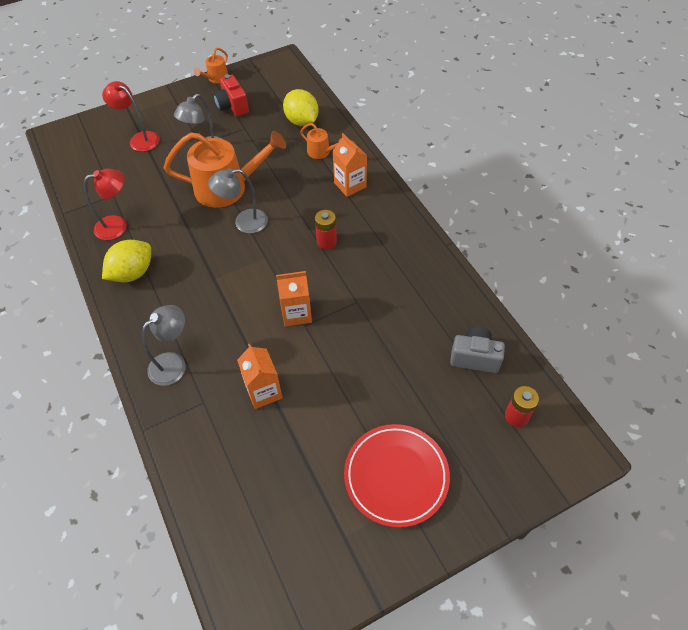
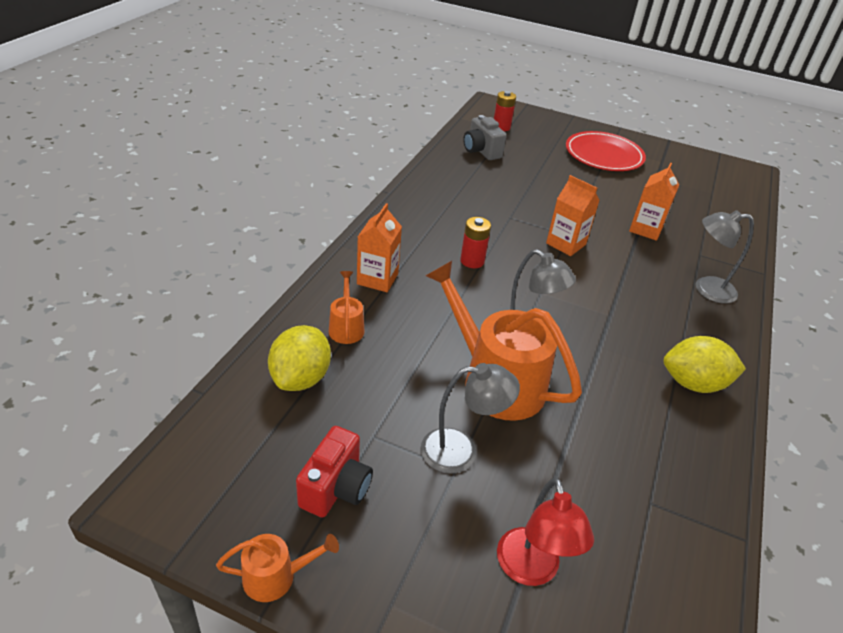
camera: 135 degrees left, 15 degrees down
(118, 225) = (674, 451): red lamp -> none

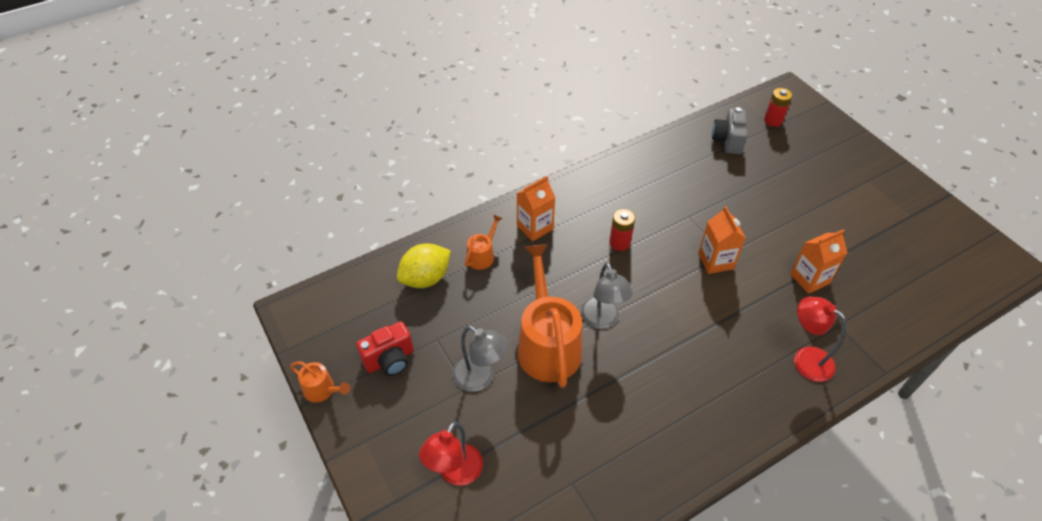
camera: 40 degrees right, 10 degrees up
(603, 155) = (850, 187): red plate -> none
(693, 383) = (699, 426): yellow lemon -> none
(706, 289) = (805, 359): grey lamp -> red lamp

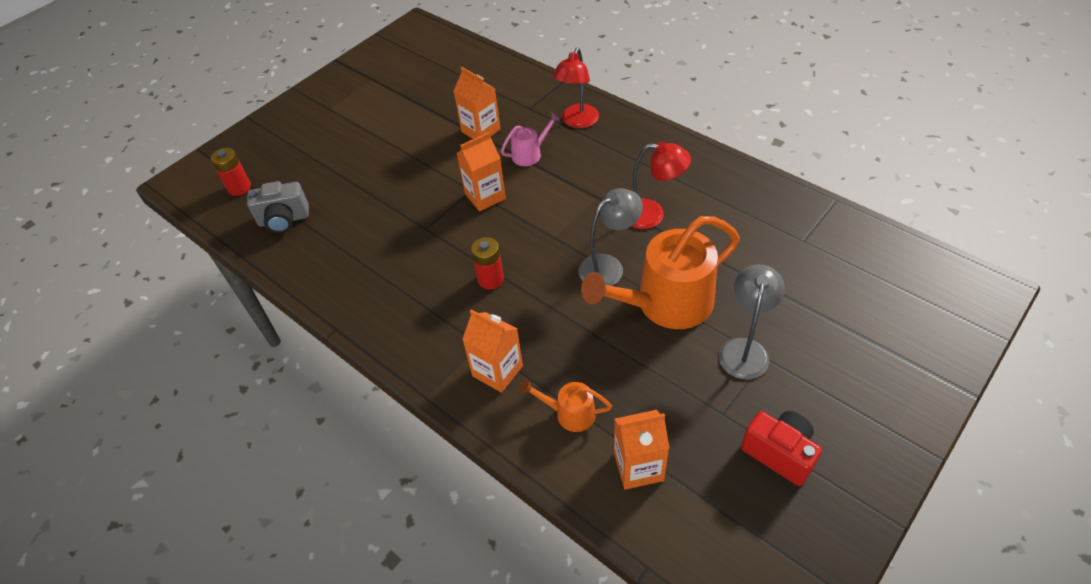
camera: 105 degrees left, 0 degrees up
(322, 390) = (868, 512): orange watering can -> none
(426, 278) = (638, 466): yellow lemon -> orange carton
(455, 473) = (861, 331): red lamp -> red lamp (652, 215)
(764, 306) = (530, 154): none -> pink watering can

